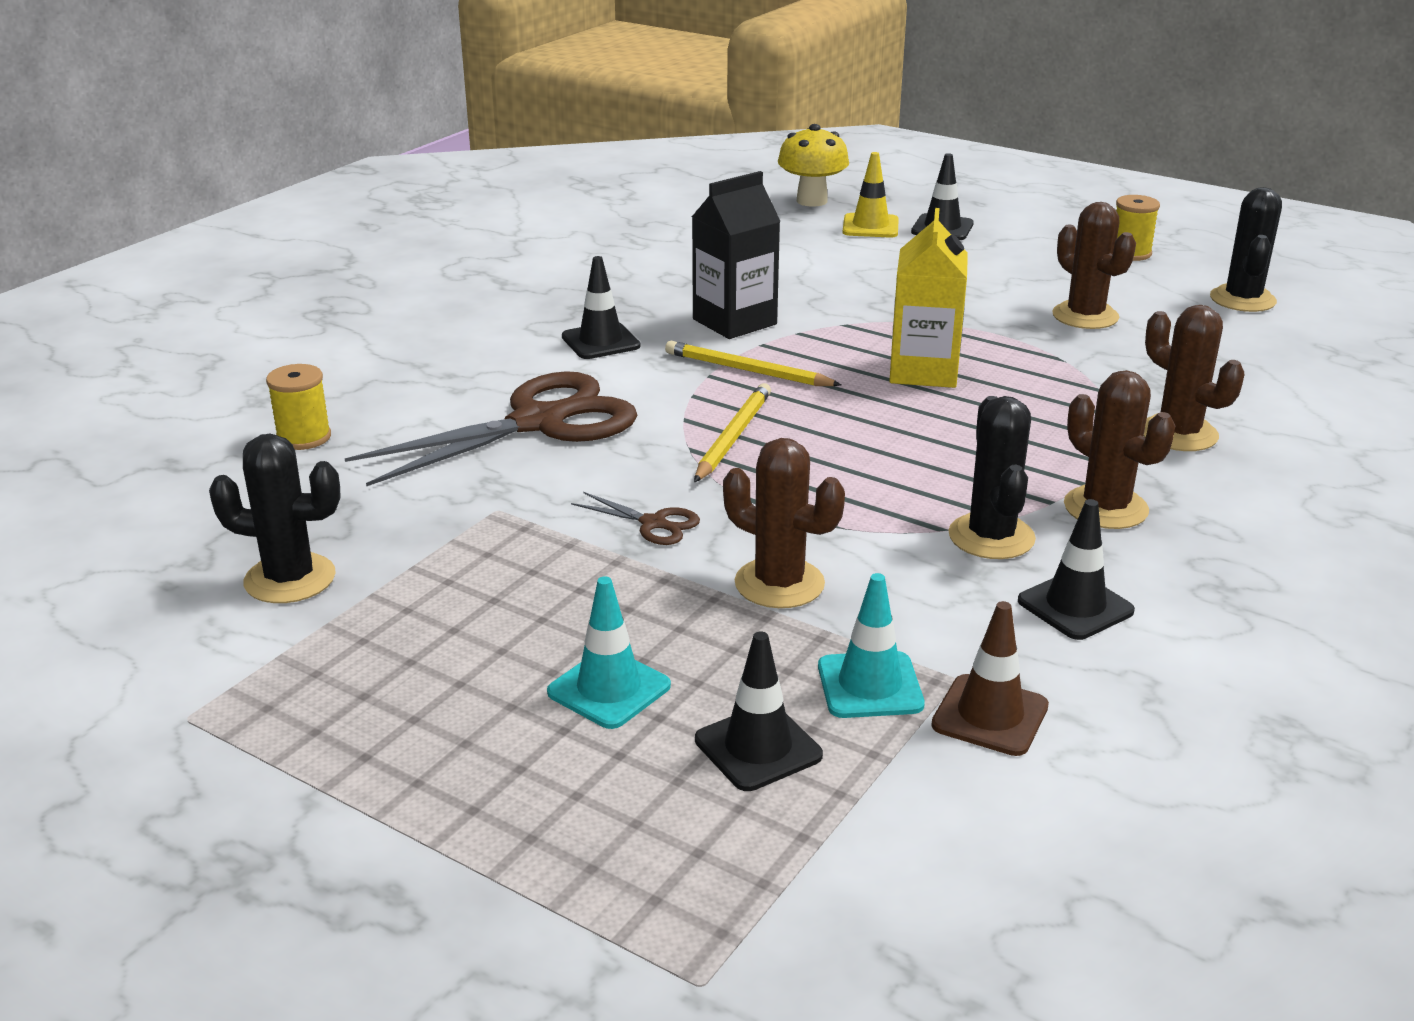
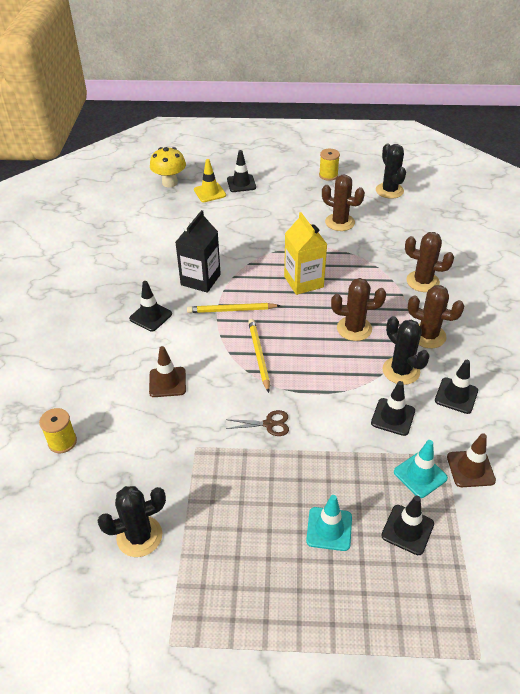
camera: 30 degrees left, 15 degrees up
(539, 422) = (167, 382): brown scissors -> brown traffic cone
(779, 583) = (345, 435): brown cactus -> brown cactus (354, 329)
(903, 591) = (393, 417): none -> black traffic cone

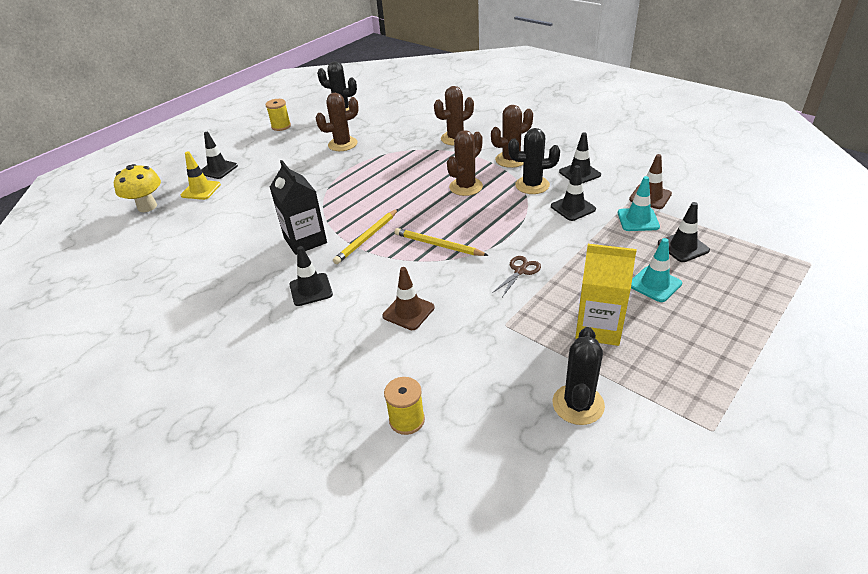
camera: 50 degrees left, 5 degrees down
(303, 282) = (384, 188): yellow carton -> yellow carton (598, 328)

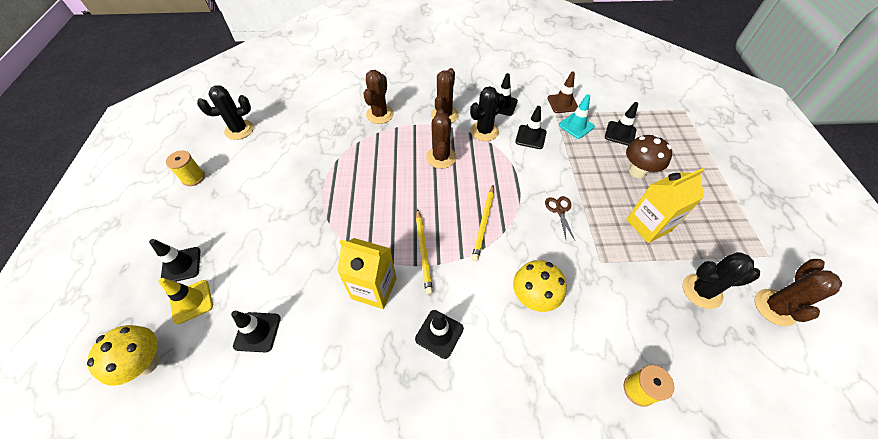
camera: 45 degrees left, 15 degrees up
(212, 224) = (257, 332): none -> black traffic cone
(305, 240) = (374, 288): black carton -> yellow carton
(342, 144) = (286, 167): brown cactus -> brown cactus (775, 307)
(408, 312) = (533, 298): brown traffic cone -> yellow mushroom
(438, 245) = (483, 223): yellow pencil -> yellow pencil turned 60 degrees counterclockwise
(578, 404) = (701, 291): black cactus -> black cactus turned 60 degrees counterclockwise
(654, 284) = (637, 171): turquoise traffic cone -> brown mushroom

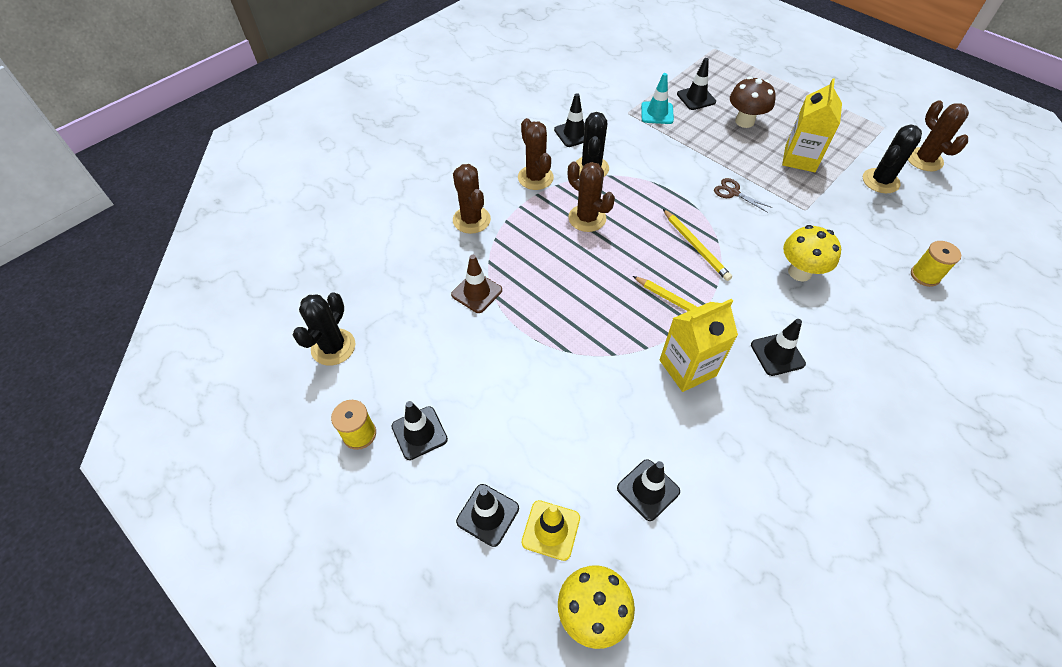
camera: 45 degrees left, 0 degrees up
(530, 137) = (635, 147): black traffic cone -> black traffic cone (419, 433)
(562, 103) = (621, 99): brown traffic cone -> brown traffic cone (477, 292)

